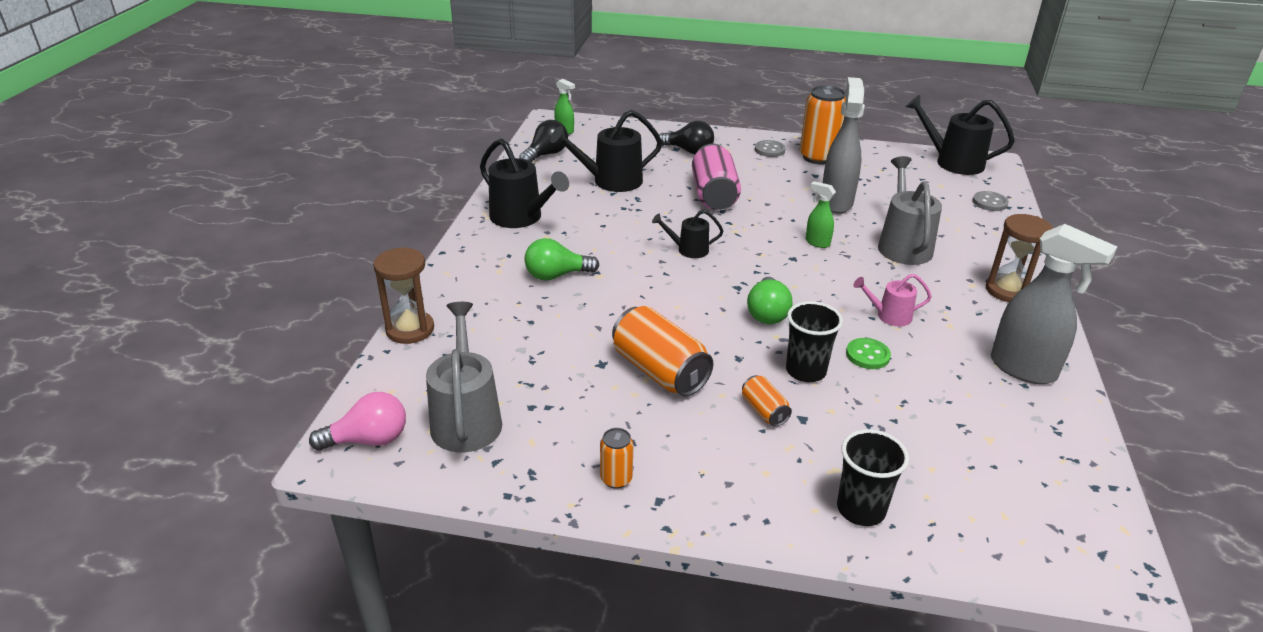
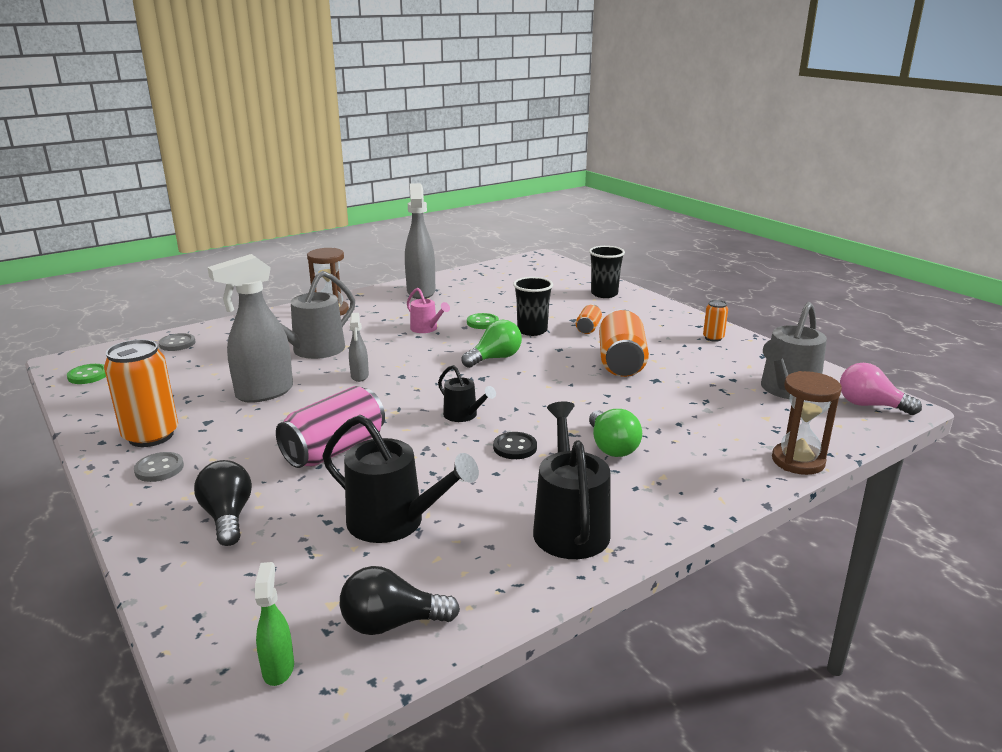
camera: 135 degrees left, 10 degrees down
(556, 275) = (611, 447): green light bulb -> green light bulb turned 45 degrees clockwise
(618, 245) = (515, 447): none -> black button
(817, 242) = (359, 376): green spray bottle -> grey spray bottle
(953, 162) = (88, 375): black watering can -> green button

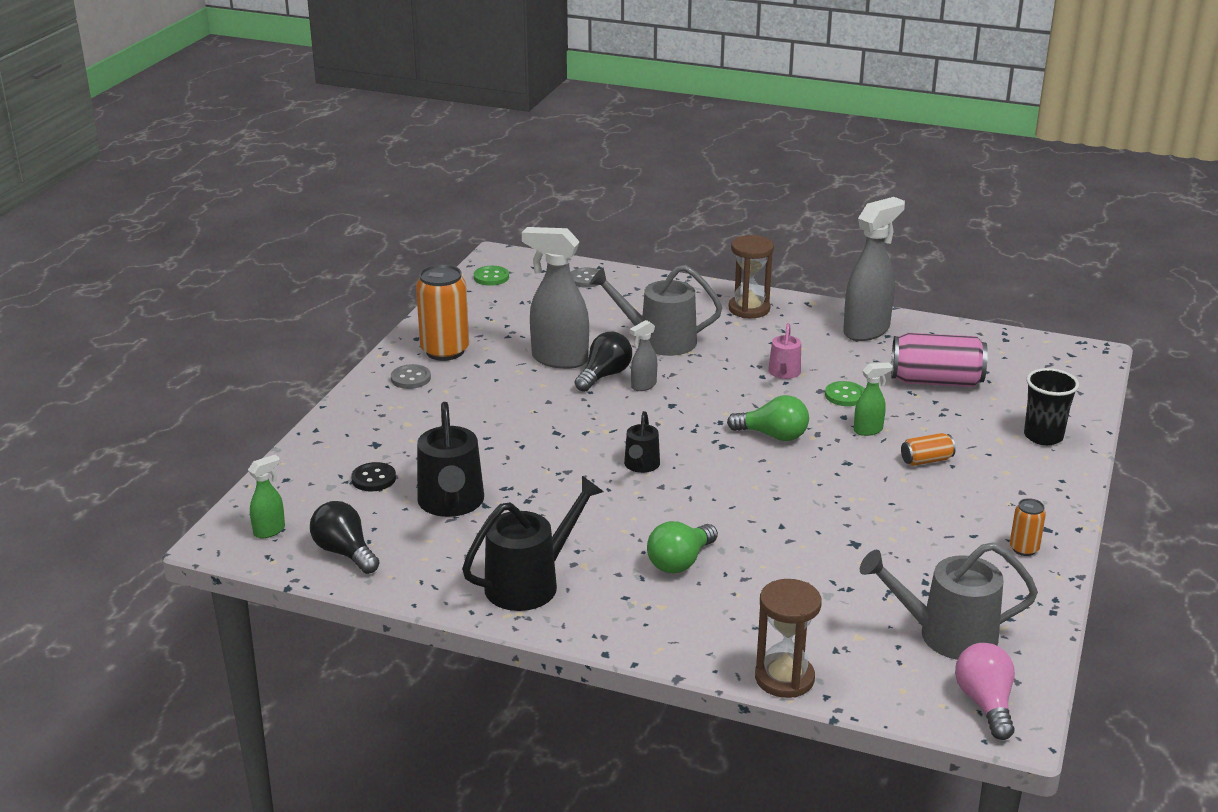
camera: 55 degrees right, 5 degrees up
(227, 517) = (387, 435): black light bulb -> black light bulb (604, 375)
(334, 450) = (515, 432): pink can -> pink can (935, 381)
(515, 447) = (618, 512): black button -> black button (373, 479)
(532, 330) = (868, 430): black cup -> green spray bottle
(621, 362) = (868, 509): orange can -> none

